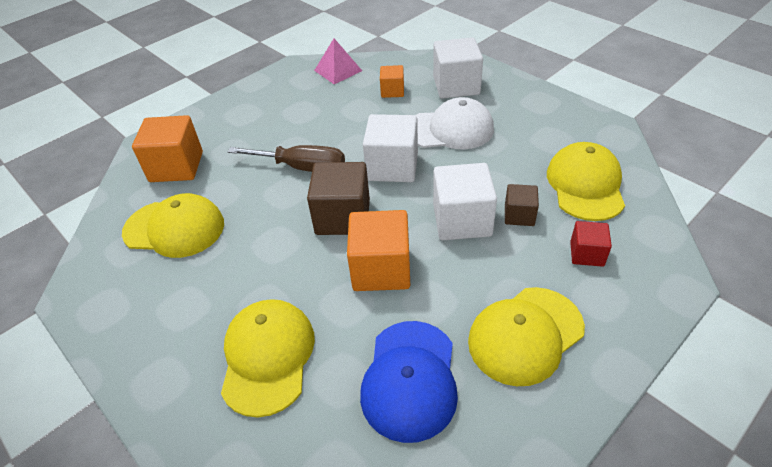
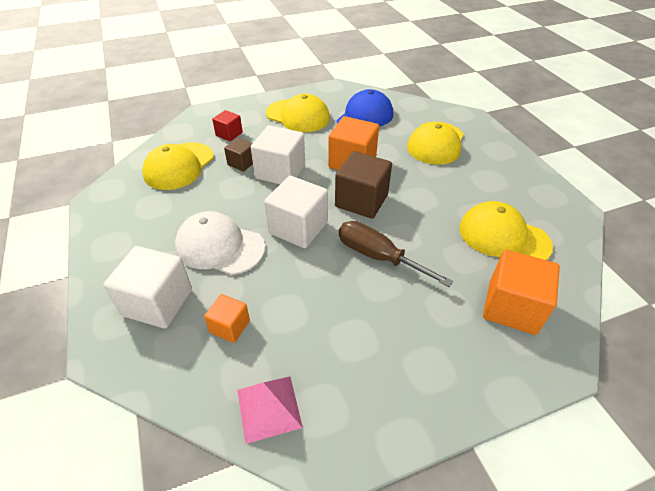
camera: 160 degrees left, 0 degrees up
(525, 335) = (298, 116): yellow cap -> yellow cap turned 45 degrees clockwise

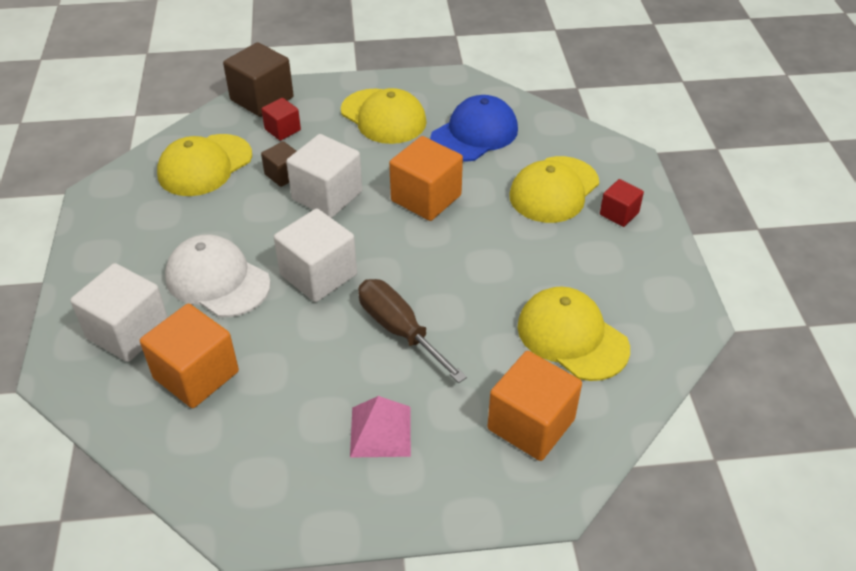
camera: 15 degrees right, 0 degrees up
(230, 326) = (196, 375): orange cube -> orange cube, size x1.80
(269, 408) = (206, 467): pink pyramid -> pink pyramid (381, 431)
(361, 201) = (413, 254): brown cube -> brown cube (262, 99)
(486, 151) = (619, 213): none -> red cube

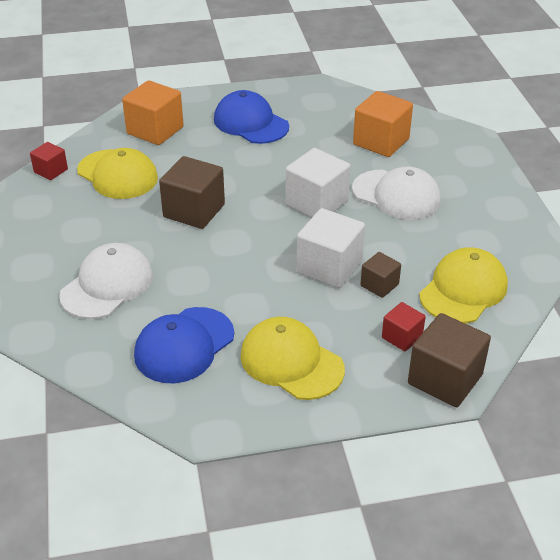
camera: 175 degrees right, 5 degrees down
(128, 332) = (443, 161): white cube -> none
(381, 431) = (251, 123): pink pyramid -> blue cap
(399, 330) = (246, 172): brown screwdriver -> none
(426, 198) = (233, 270): orange cube -> none
(468, 273) = (194, 211): none -> brown cube
(554, 190) = (107, 285): yellow cap -> white cap
(619, 213) = (50, 266): red cube -> red cube (51, 171)

